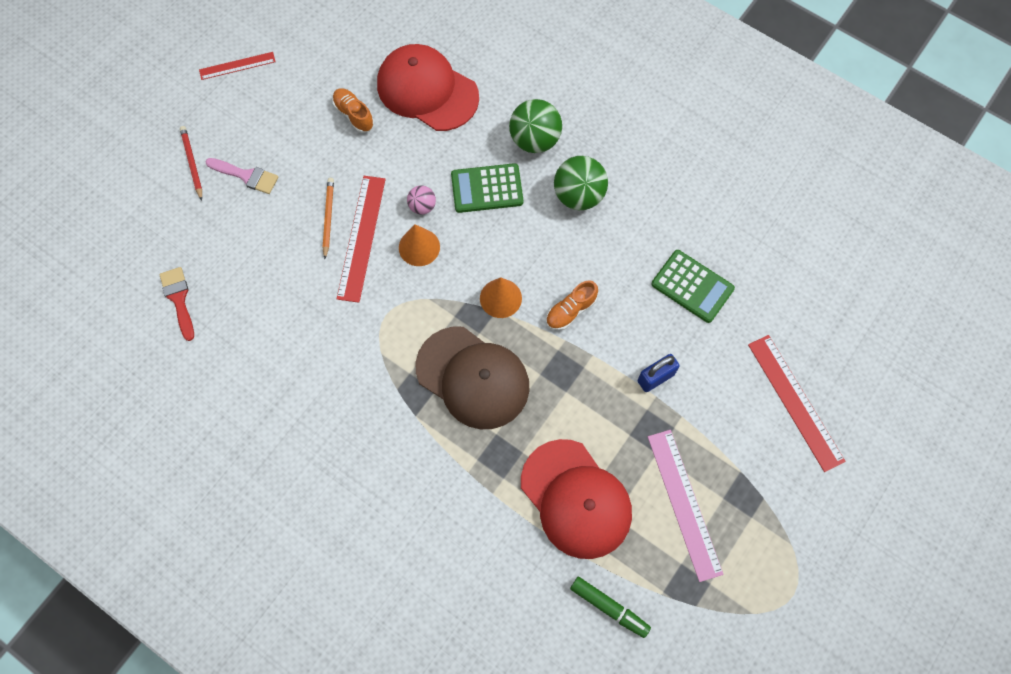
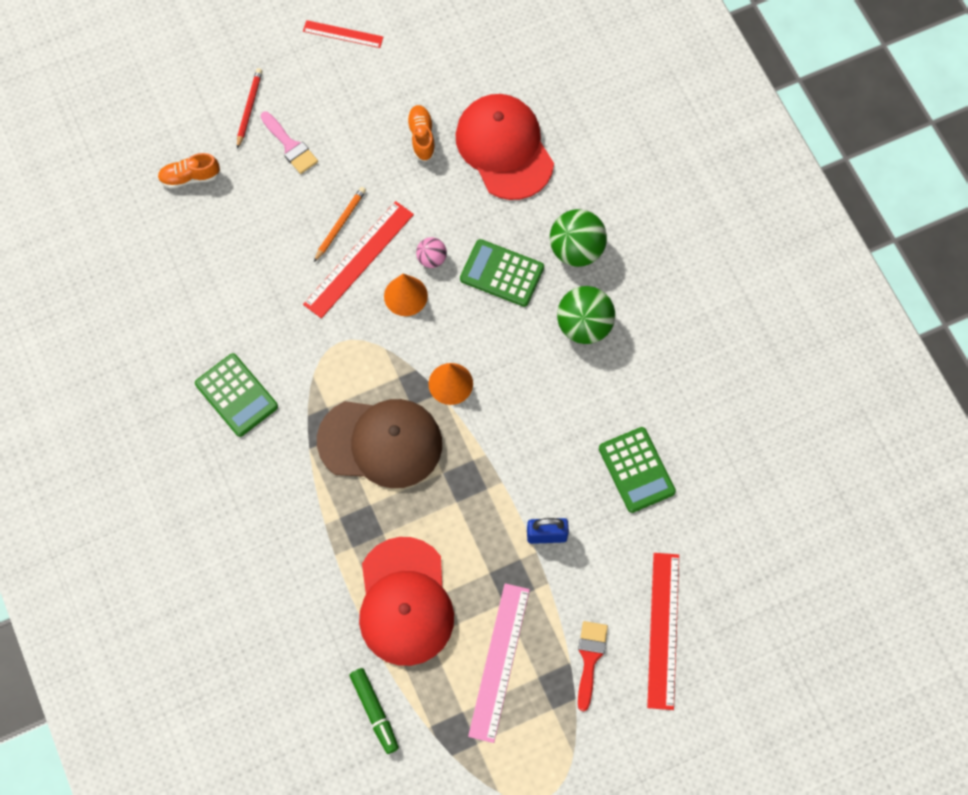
camera: 30 degrees right, 0 degrees up
(178, 299) = (166, 230): red brush -> red brush (590, 658)
(325, 405) = (236, 395): none -> green calculator
(473, 378) = (380, 442): brown cap -> brown cap turned 60 degrees counterclockwise
(571, 311) = (507, 430): orange shoe -> orange shoe (190, 177)

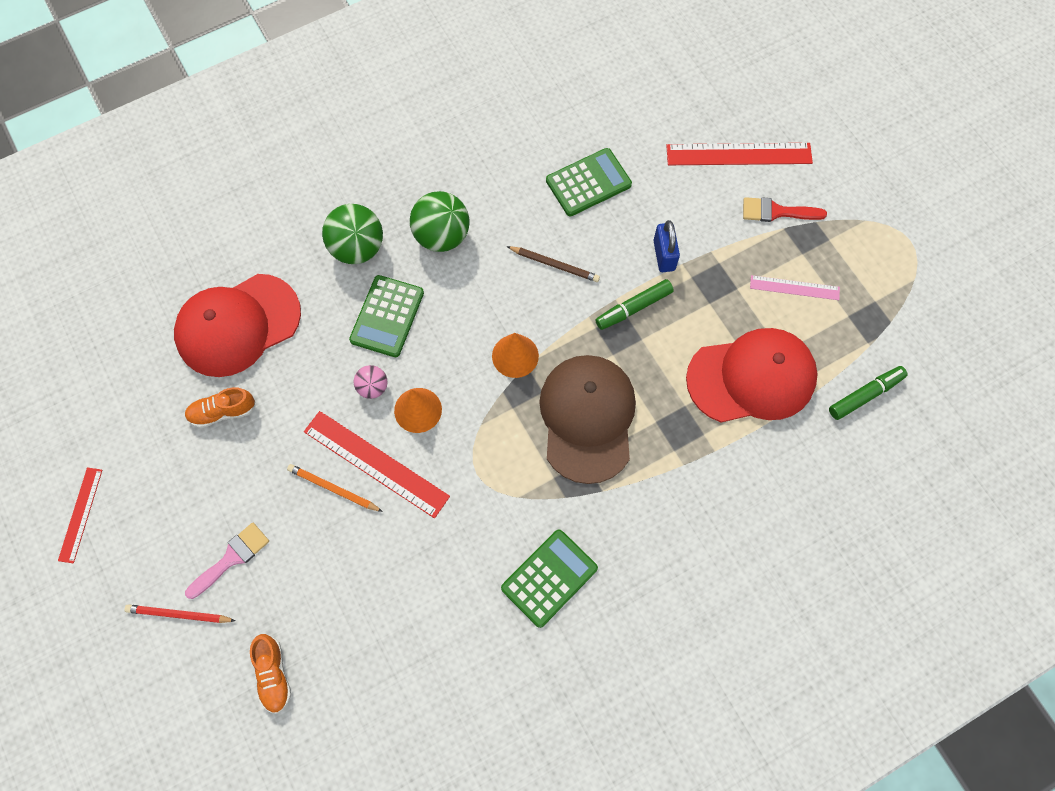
camera: 95 degrees left, 0 degrees up
(490, 498) = (633, 308): none -> green marker
(499, 662) = (794, 287): pink ruler -> pink ruler, size x0.58
(544, 428) = (554, 265): none -> brown pencil

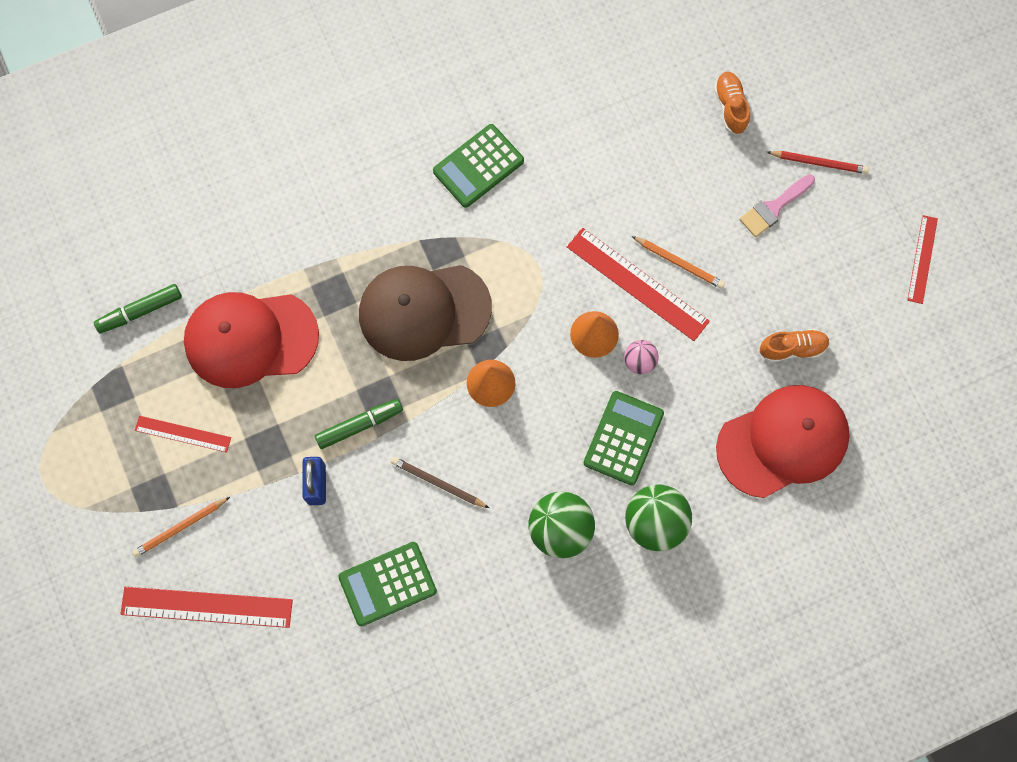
camera: 175 degrees left, 5 degrees up
(587, 418) = (424, 311): brown cap -> brown cap turned 75 degrees clockwise
(776, 212) = (180, 527): red brush -> orange pencil
(794, 287) = (183, 434): pink ruler -> red ruler

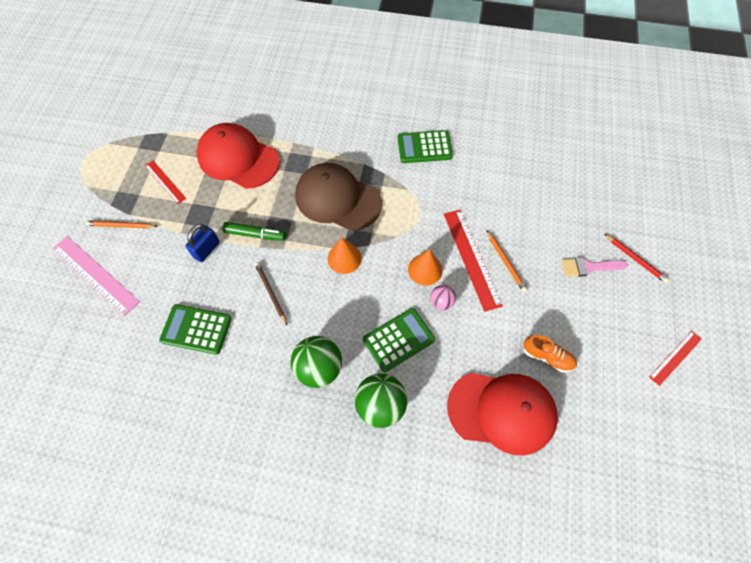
camera: 35 degrees right, 10 degrees down
(140, 311) = (198, 115): green marker -> none
(206, 607) = (95, 274): red ruler -> pink ruler
(730, 107) = (596, 198): orange shoe -> none

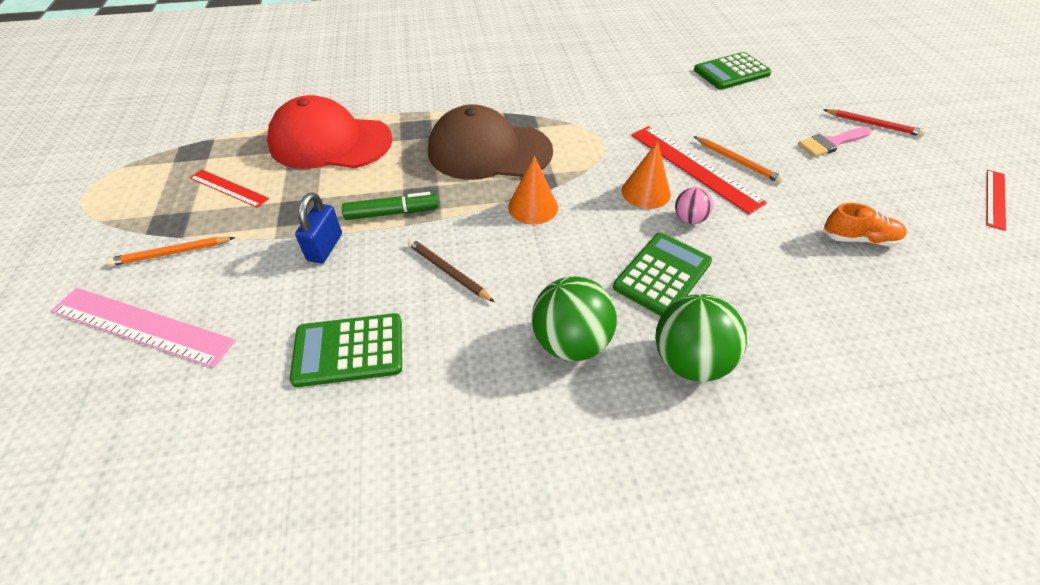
camera: 20 degrees left, 15 degrees down
(424, 147) = (568, 84): green calculator -> green calculator (731, 72)
(502, 411) = (854, 315): red cap -> none

